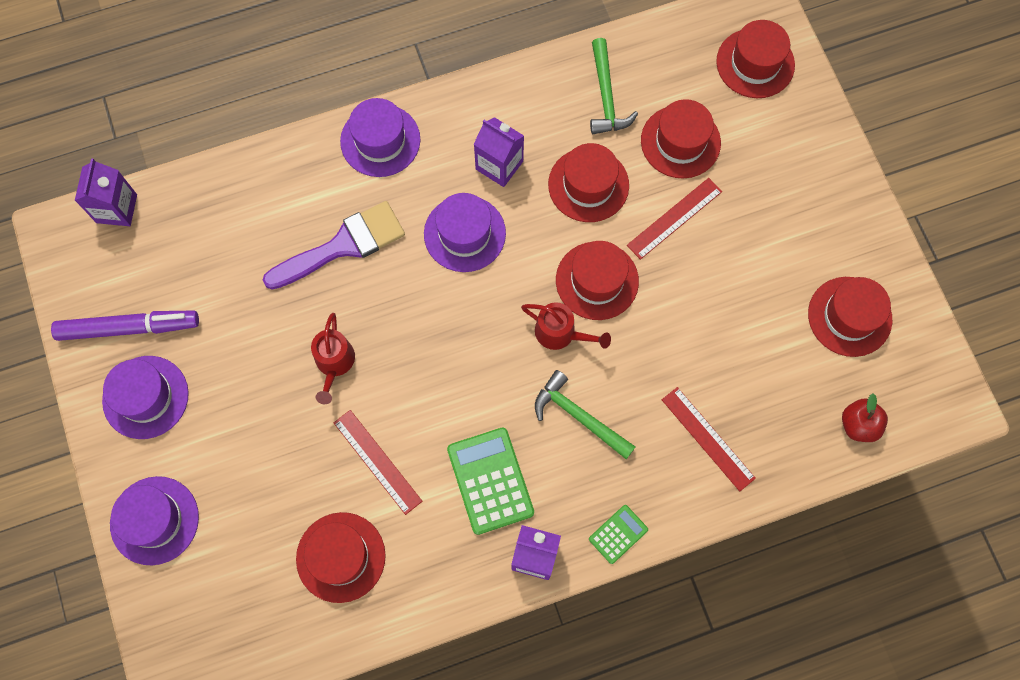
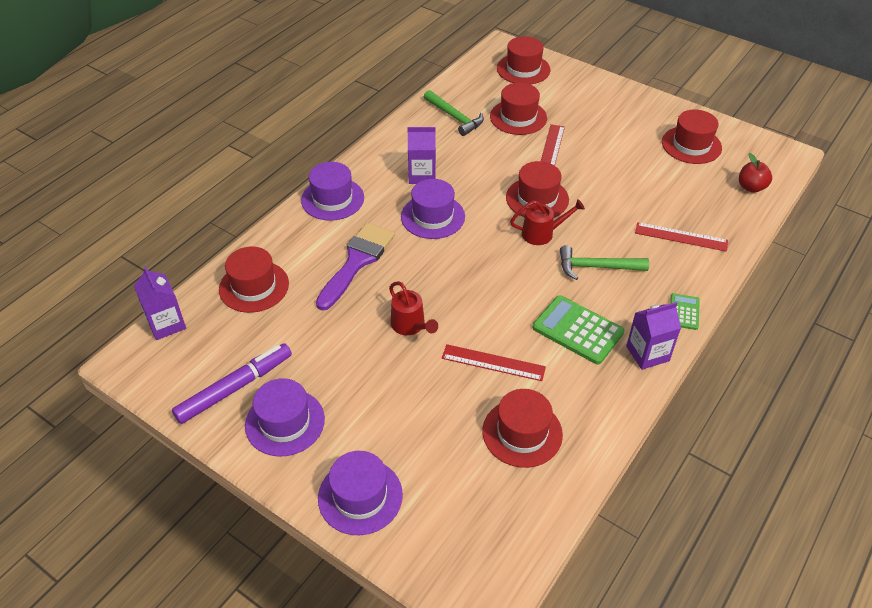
camera: 35 degrees left, 25 degrees down
(588, 185) = (485, 159): red hat -> red hat (254, 286)

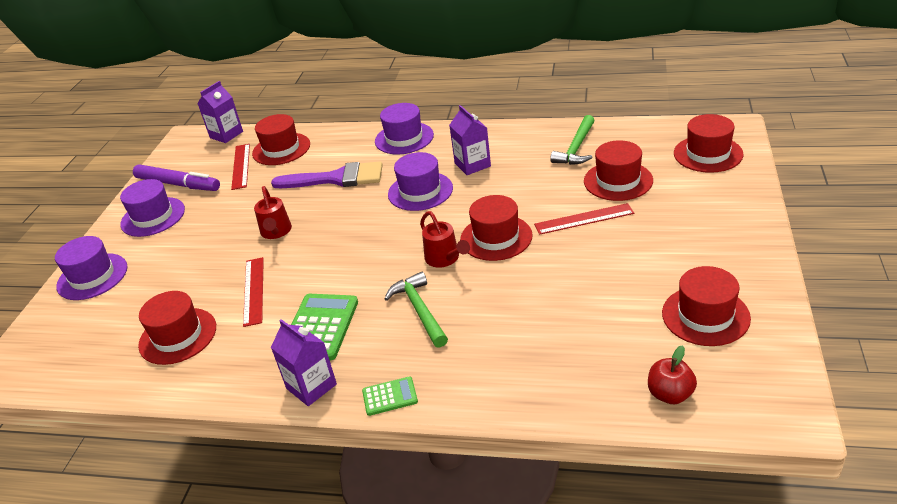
camera: 70 degrees right, 10 degrees down
(411, 326) = (276, 232): red watering can -> red watering can turned 45 degrees counterclockwise
(681, 237) = (516, 358): red ruler -> red ruler (241, 166)

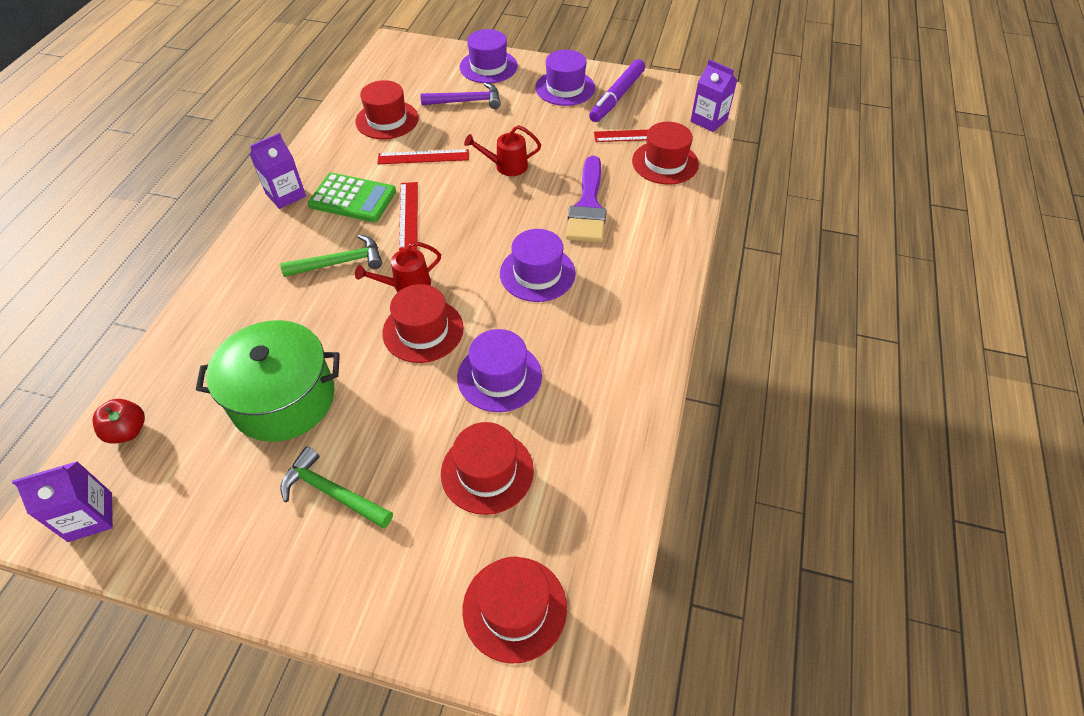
camera: 90 degrees right, 15 degrees up
(158, 280) = (466, 101): none -> purple hammer
(390, 396) = (246, 239): green calculator -> none
(404, 138) = (660, 264): purple hat -> purple hat (499, 376)
(472, 165) = (577, 324): purple carton -> purple carton (90, 517)
(576, 148) = (583, 440): green hammer -> green hammer (332, 492)
(584, 219) = (421, 417): red ruler -> red ruler (408, 215)
(594, 299) = (283, 399): none -> green pot
(705, 316) = (204, 493): red hat -> none

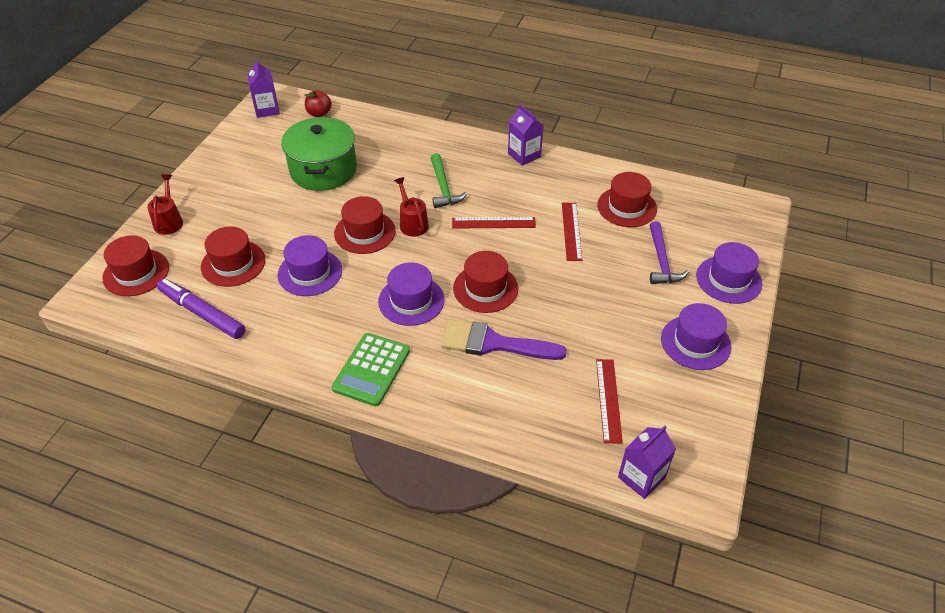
camera: 95 degrees right, 5 degrees down
(332, 492) = (246, 195): green hammer -> none
(353, 198) = (517, 191): green calculator -> green calculator (371, 369)
(506, 166) = (556, 286): red watering can -> red watering can (169, 221)
(617, 97) = (682, 389): purple marker -> purple marker (202, 313)
(665, 163) = (559, 418): red hat -> red hat (485, 288)

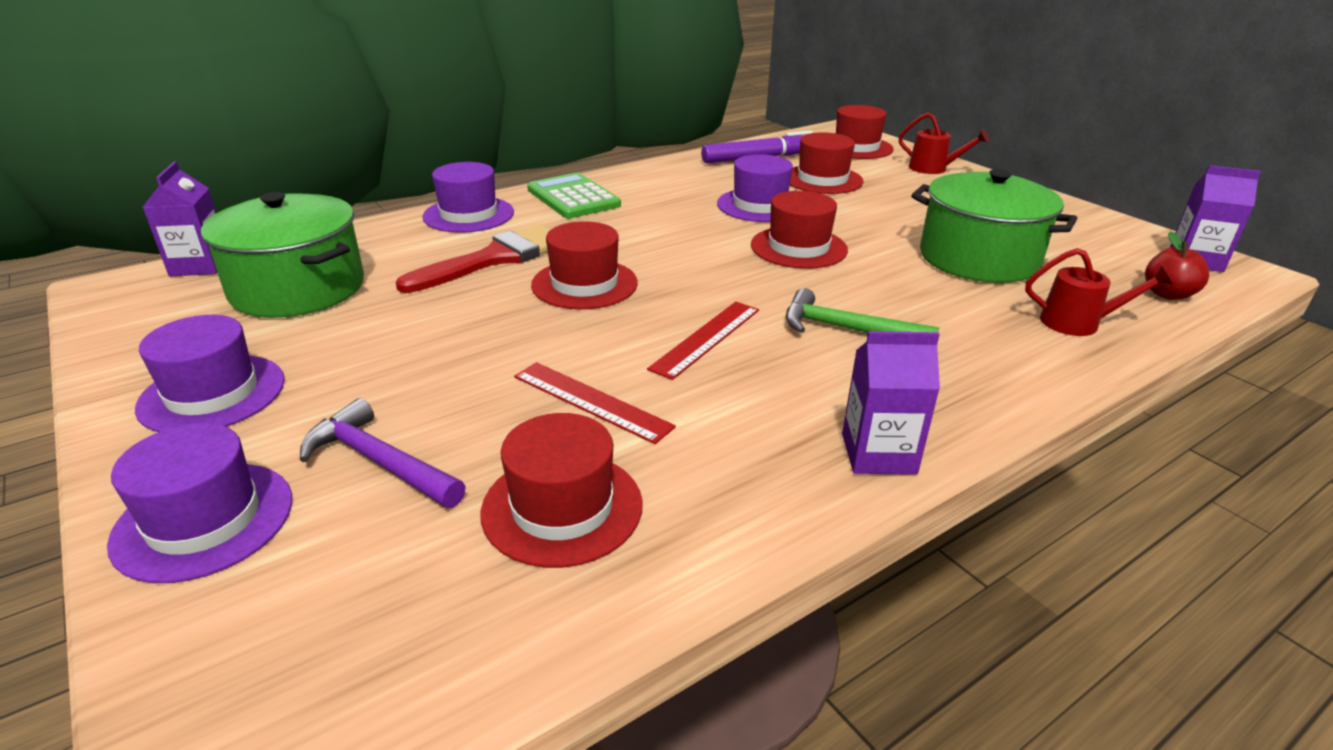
camera: 125 degrees right, 15 degrees down
(411, 300) = (635, 238): purple hat -> purple hat (468, 214)
(412, 223) = (782, 280): red watering can -> red watering can (1079, 323)
(493, 343) = (495, 258): purple brush -> red brush
(608, 400) = (298, 288): red ruler -> green pot

